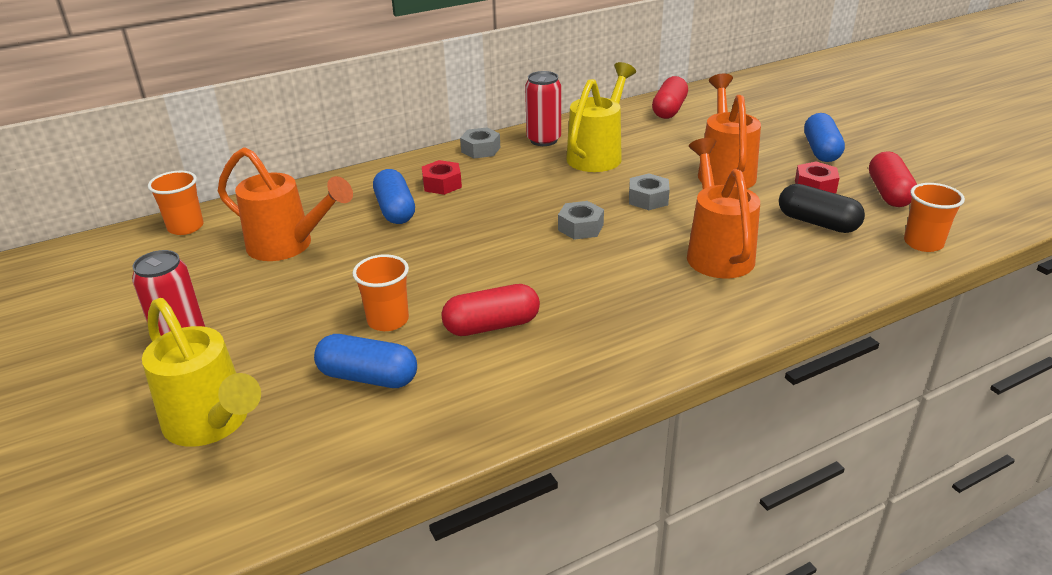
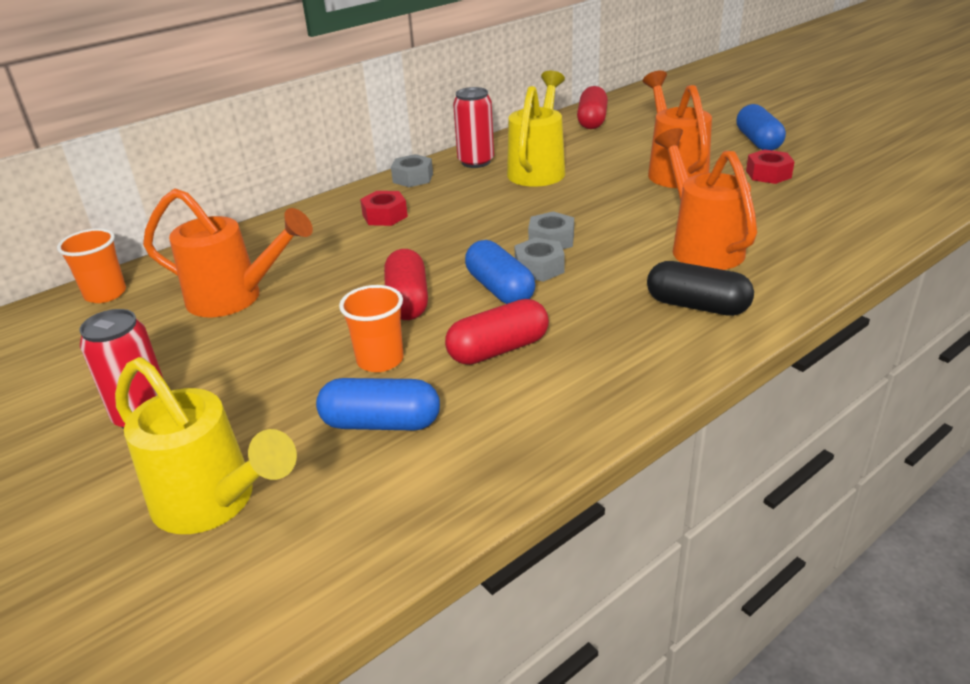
camera: 10 degrees left, 0 degrees up
(395, 210) = (343, 247): blue capsule -> blue capsule (500, 289)
(648, 199) = (609, 205): grey nut -> grey nut (539, 268)
(817, 223) = (787, 207): black capsule -> black capsule (697, 306)
(888, 193) = (841, 172): red capsule -> red capsule (407, 301)
(923, 243) = (896, 213): orange cup -> none

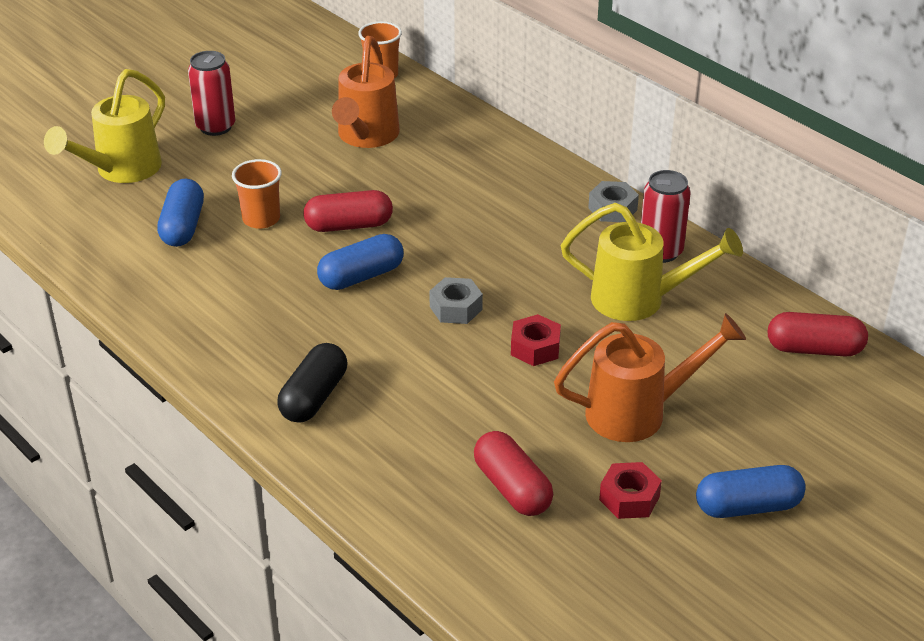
camera: 85 degrees right, 5 degrees up
(385, 216) = (517, 198): red nut -> red nut (535, 348)
(498, 349) = (264, 278): red capsule -> red capsule (512, 488)
(539, 268) = (398, 300): grey nut -> none
(701, 246) = (434, 413): orange watering can -> none

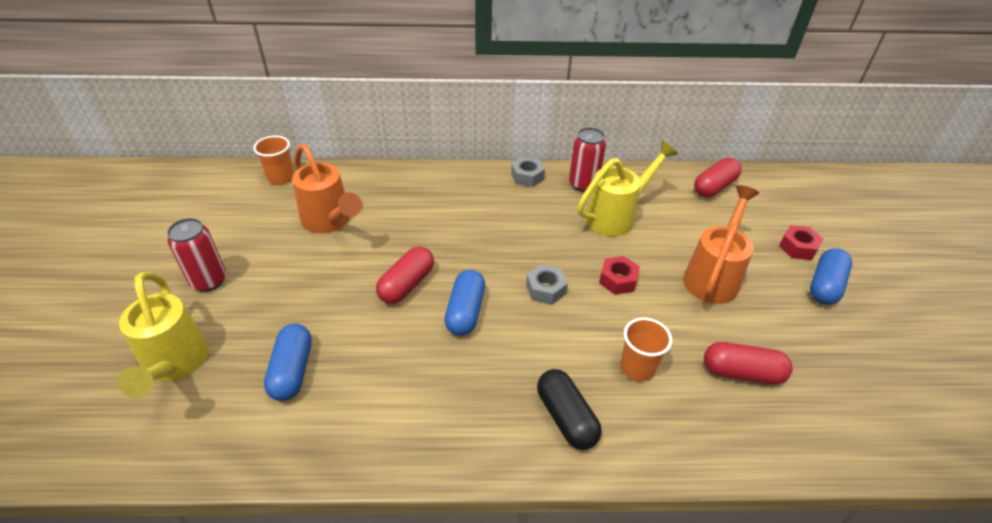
camera: 50 degrees left, 5 degrees up
(183, 226) = (292, 371): blue capsule -> blue capsule turned 45 degrees clockwise
(261, 219) = (342, 322): orange cup -> orange cup (637, 368)
(629, 498) = (787, 327): red nut -> red nut (798, 247)

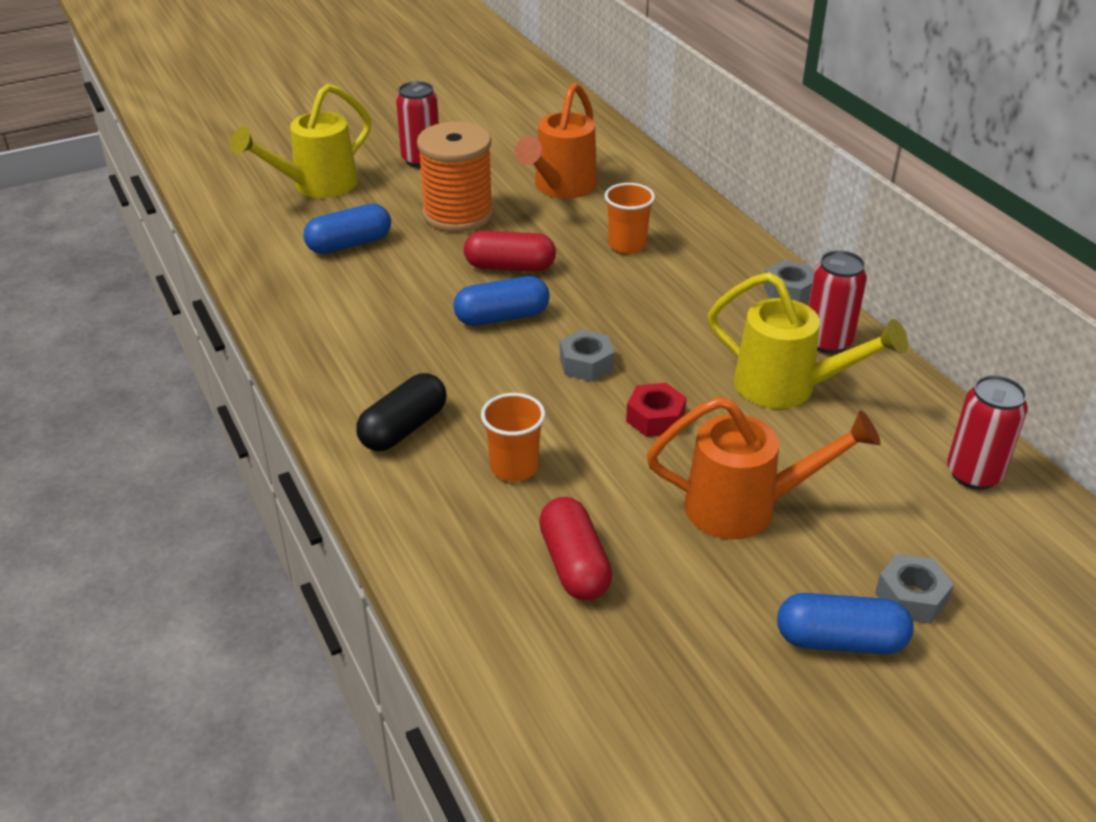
camera: 65 degrees right, 5 degrees down
(281, 178) = (598, 135): orange cup -> orange cup (627, 245)
(311, 287) = (458, 214): none -> orange spool
(714, 187) = (973, 474): red capsule -> red can
(798, 247) = (911, 597): red nut -> grey nut

